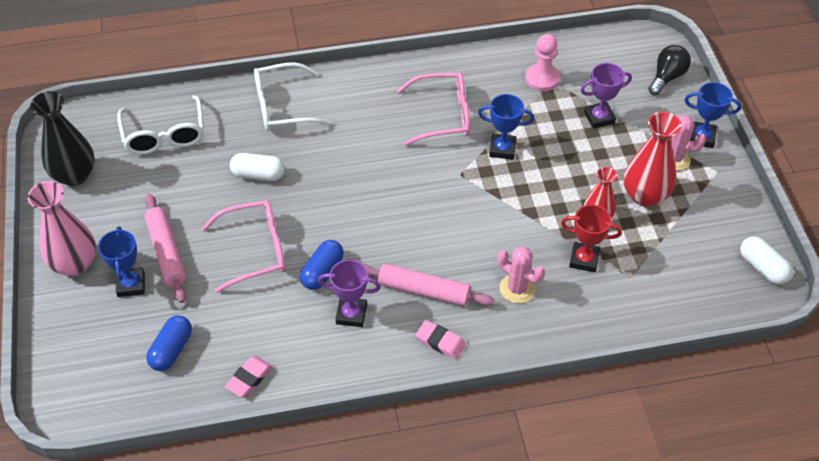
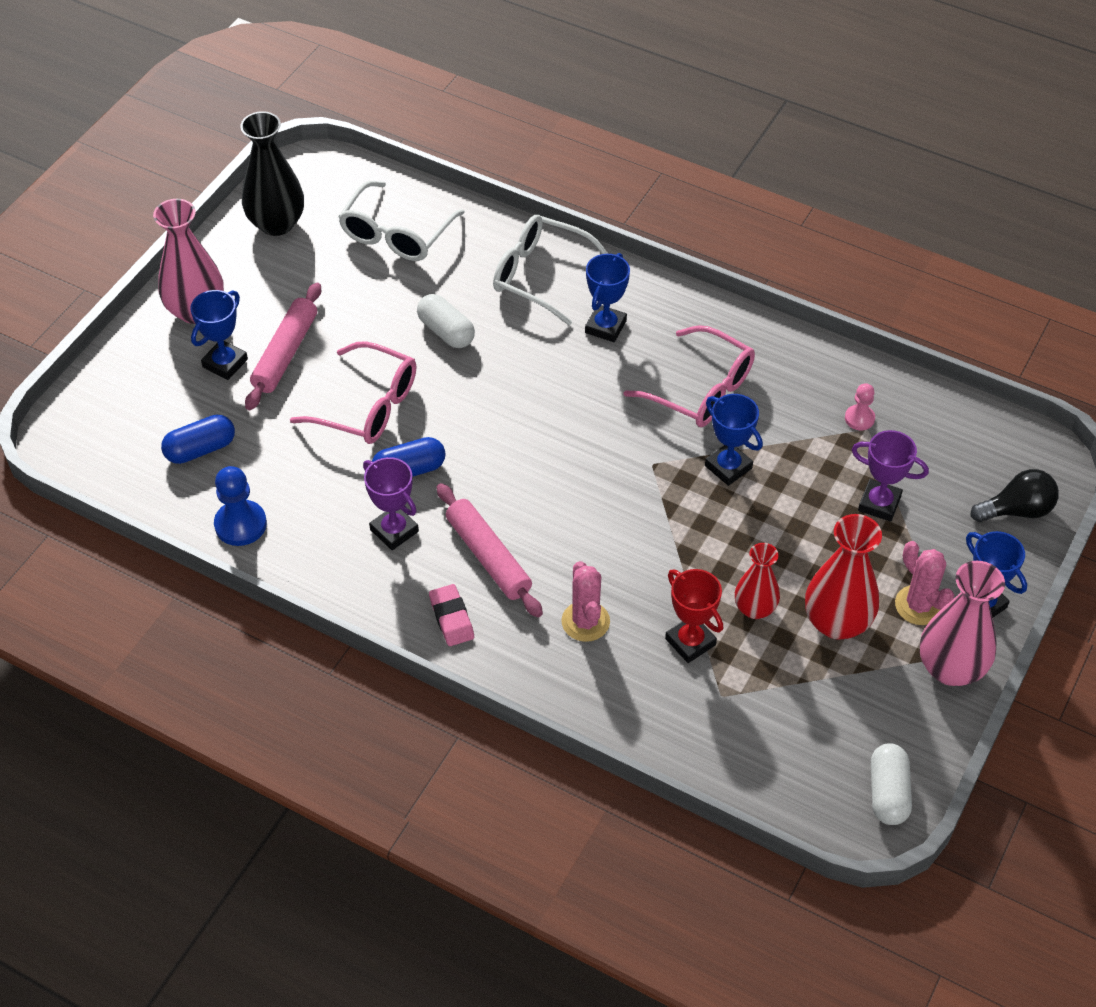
camera: 40 degrees right, 0 degrees up
(249, 378) = (240, 524): pink eraser -> blue pawn
(352, 113) = (605, 327): none -> blue trophy
(542, 78) = (859, 418): pink pawn -> pink pawn, size x0.60
(722, 180) = (950, 668): none -> pink vase

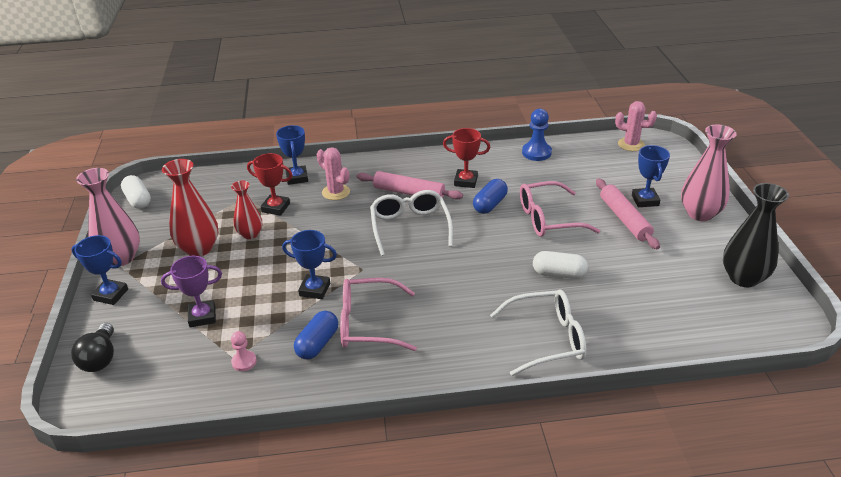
camera: 145 degrees right, 15 degrees down
(200, 449) = (597, 166): blue capsule -> blue capsule (317, 344)
(394, 530) = (465, 181): purple trophy -> red trophy
(397, 233) = (670, 313): white glasses -> white glasses (410, 227)
(451, 618) = (401, 167): pink eraser -> none
(605, 327) = (467, 329): blue trophy -> blue trophy (297, 178)
(918, 605) = (152, 277): pink cactus -> pink cactus (631, 144)
(1016, 510) = (100, 358): black light bulb -> black light bulb turned 45 degrees counterclockwise

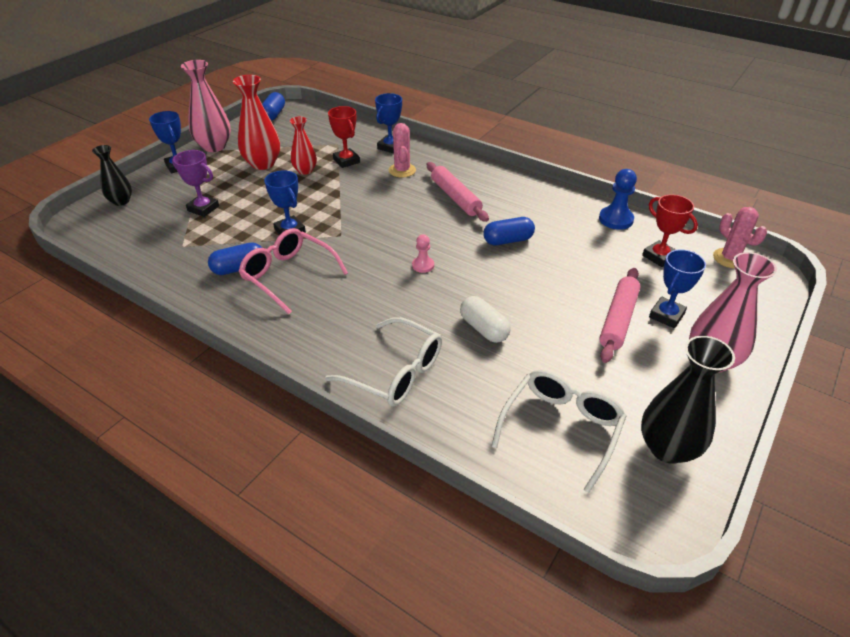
camera: 40 degrees right, 5 degrees up
(100, 358) = (121, 201): black light bulb -> black vase
(138, 200) = (273, 115): white capsule -> blue capsule
(244, 362) = (183, 252): pink pawn -> pink pawn (423, 265)
(410, 227) = (418, 224): white glasses -> white glasses (561, 429)
(465, 181) = (515, 212): red trophy -> red trophy (659, 257)
(549, 219) = (543, 279): pink glasses -> none

